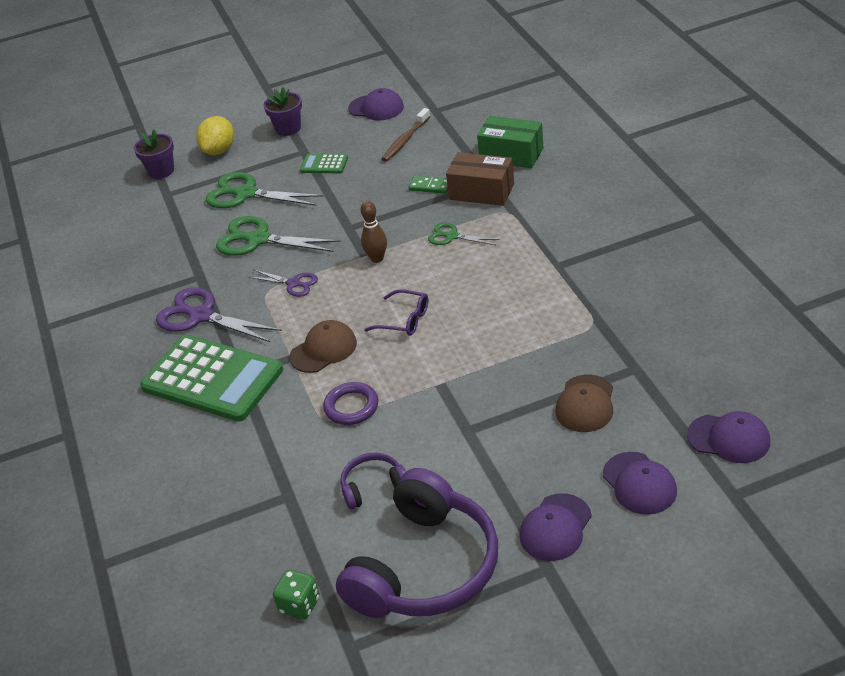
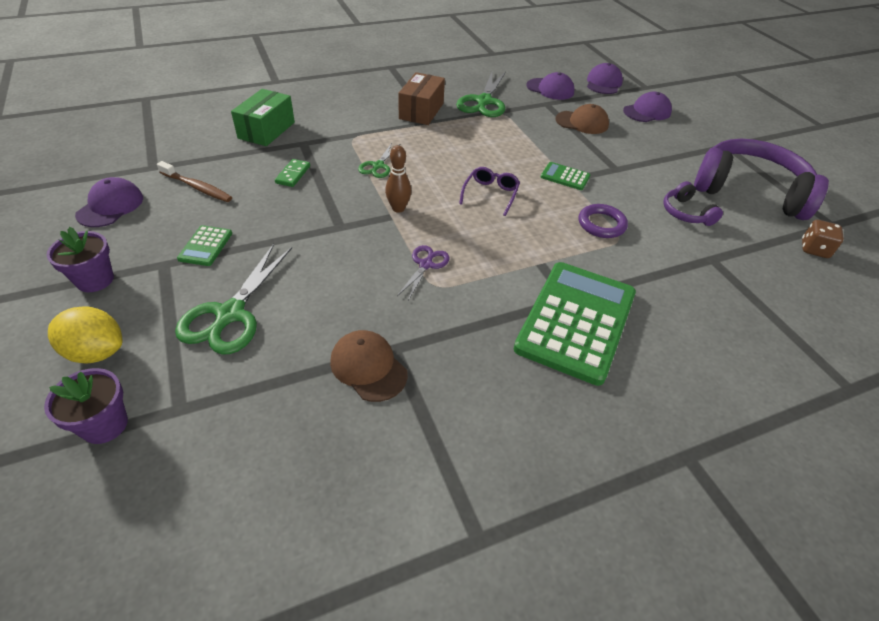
camera: 100 degrees left, 5 degrees up
(201, 316) = (471, 340): purple scissors -> none
(258, 239) = (336, 297): green scissors -> green scissors (484, 101)
(299, 605) = (814, 249): green dice -> brown dice
(323, 350) = (529, 241): brown cap -> brown cap (368, 367)
(444, 381) = (565, 177): none -> green calculator
(481, 192) = (317, 148): brown box -> brown box (421, 111)
(555, 527) = (693, 141): purple cap -> purple cap (550, 89)

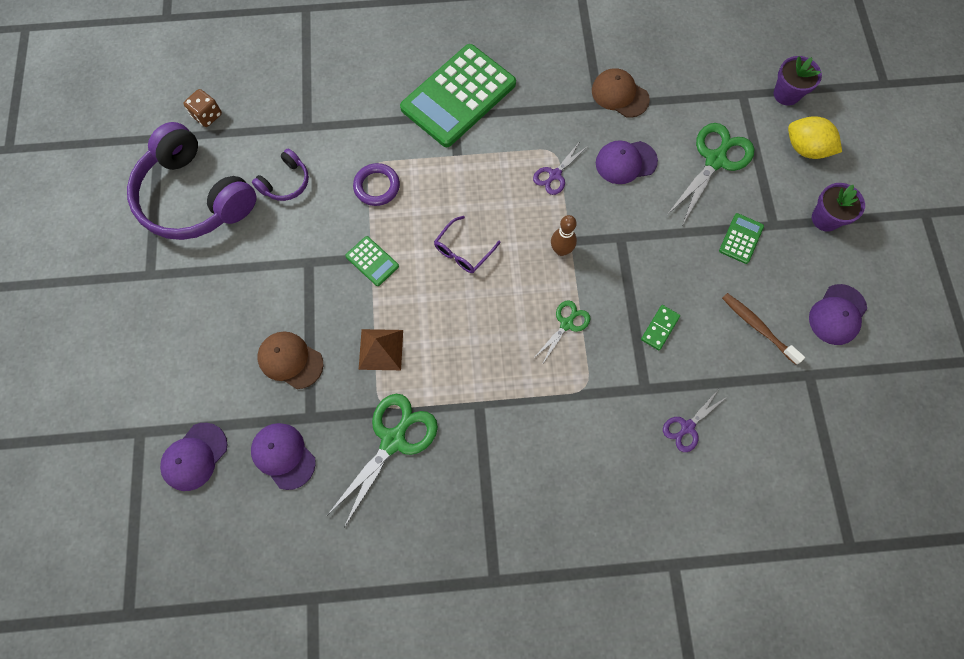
camera: 160 degrees left, 25 degrees up
(266, 130) = (687, 427): green box -> purple scissors
(368, 367) = (619, 95): brown cap -> brown cap turned 150 degrees clockwise
(421, 111) = (485, 433): brown box -> none
(521, 135) = (381, 349): none -> brown pyramid
(647, 112) = (188, 367): purple cap -> purple cap (625, 162)
(685, 213) = (286, 182): purple headphones -> purple headphones turned 45 degrees clockwise

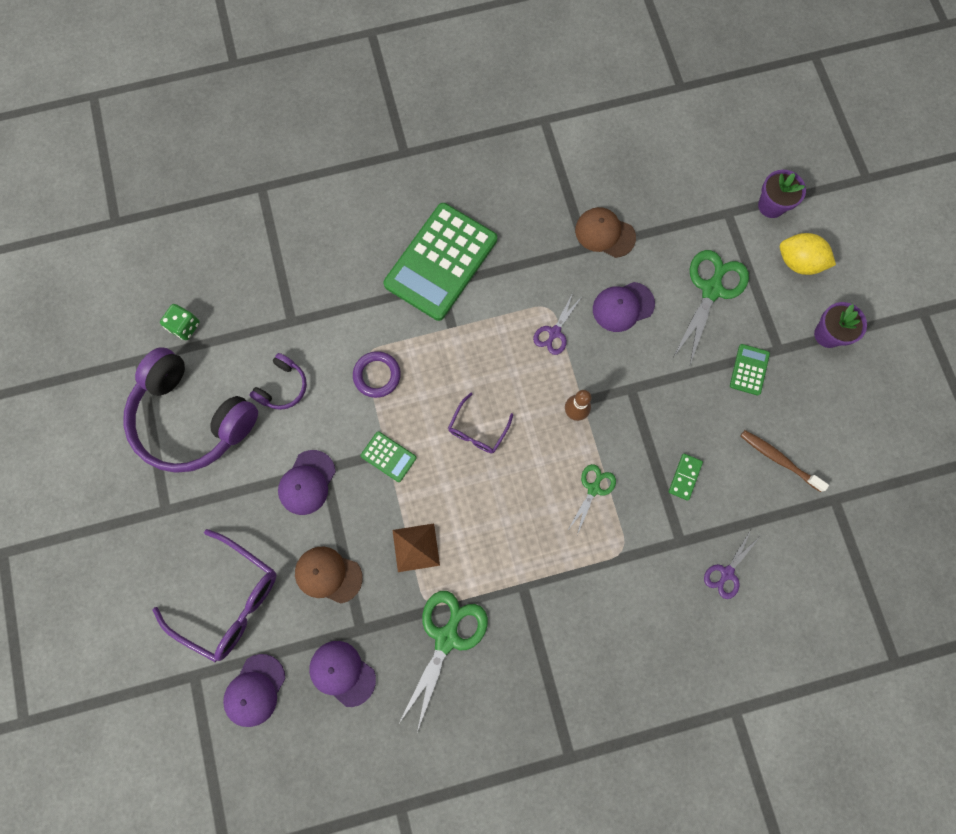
camera: 10 degrees left, 5 degrees up
(190, 367) = (229, 600): none -> purple glasses
(207, 116) = (185, 326): brown dice -> green dice
(837, 315) = (853, 433): purple cap -> purple cap (307, 482)

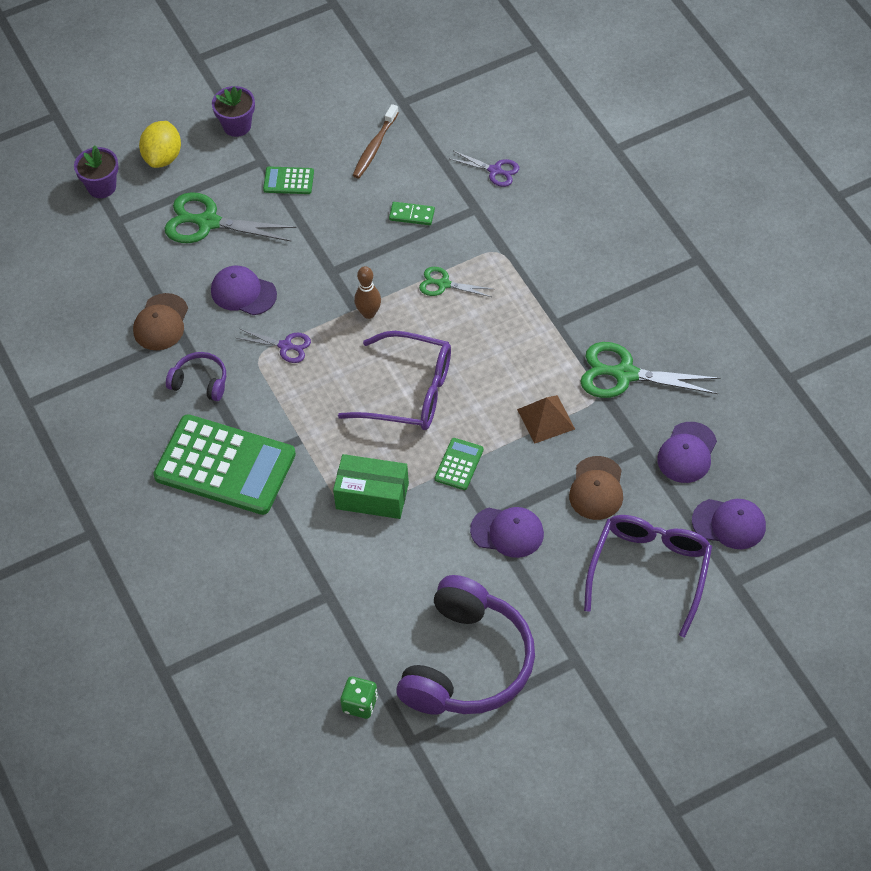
camera: 100 degrees left, 20 degrees down
(283, 387) = (407, 583): purple headphones -> purple headphones (200, 382)
(377, 375) = (372, 496): purple ring -> green box
(477, 430) = (409, 392): purple glasses -> purple glasses, size x1.83
(623, 307) = (243, 292): purple cap -> purple cap turned 150 degrees clockwise

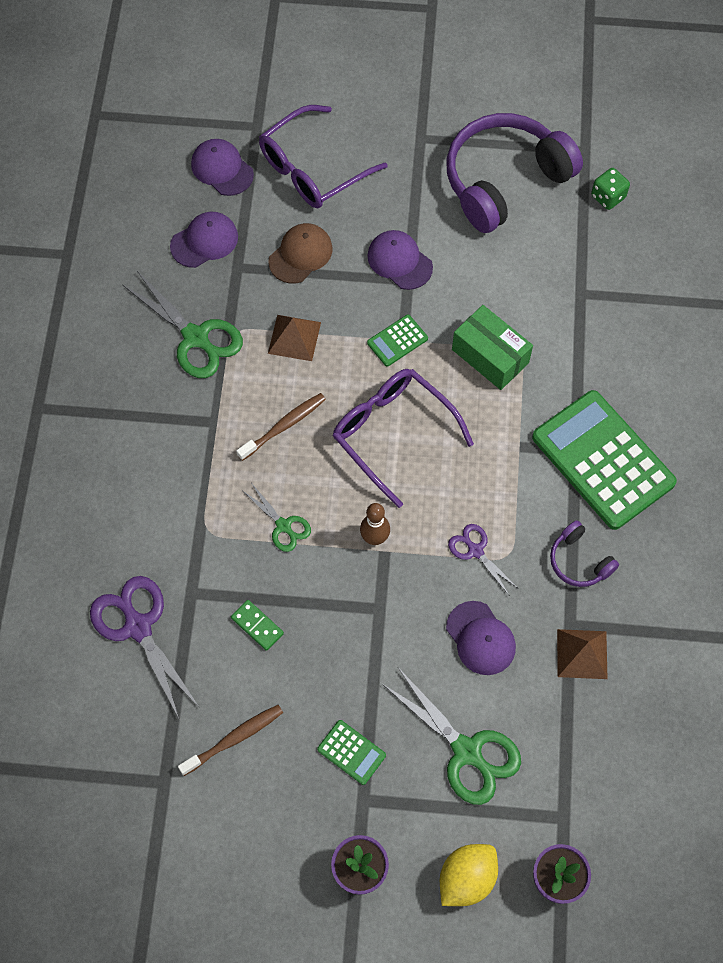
camera: 150 degrees left, 10 degrees up
(161, 322) = (582, 654): brown cap -> brown pyramid
(495, 170) = (138, 627): purple scissors -> purple scissors, size x1.80
(499, 350) = (284, 426): none -> brown toothbrush

